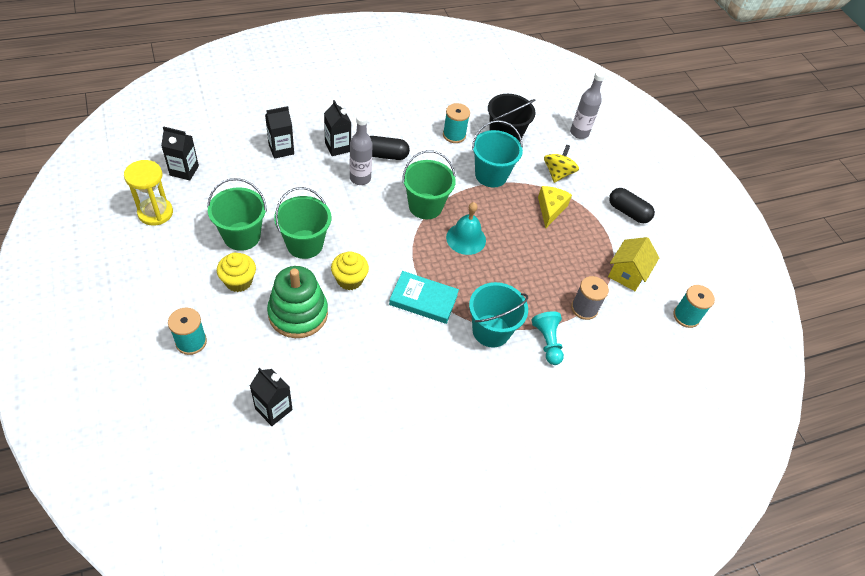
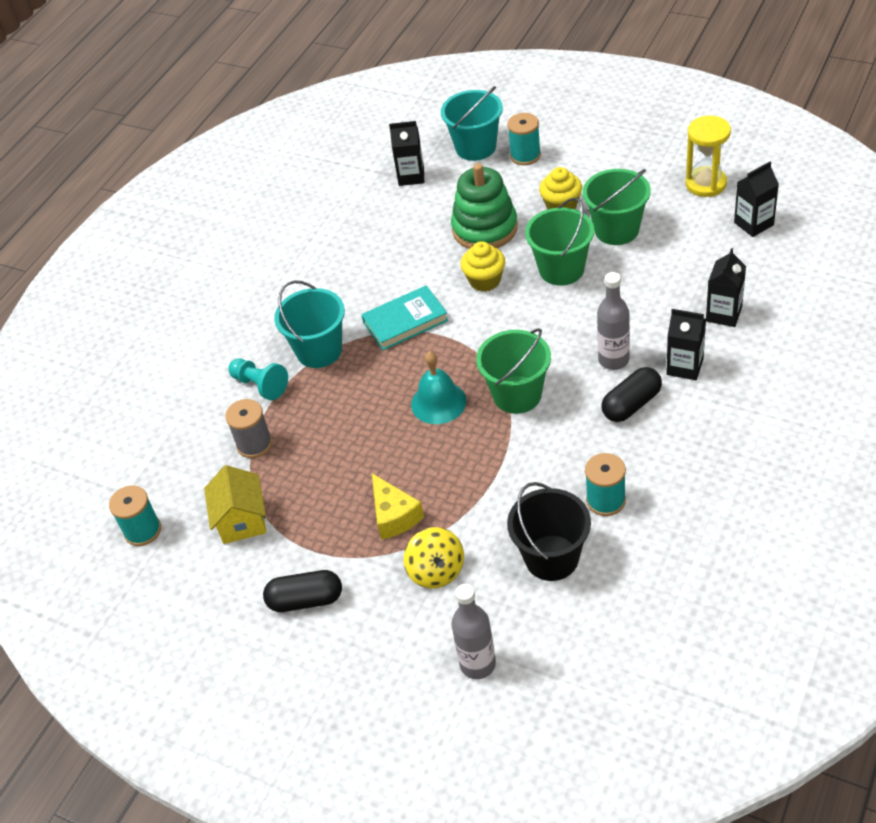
camera: 150 degrees right, 5 degrees down
(491, 175) = (502, 492): turquoise bucket -> turquoise bucket (475, 147)

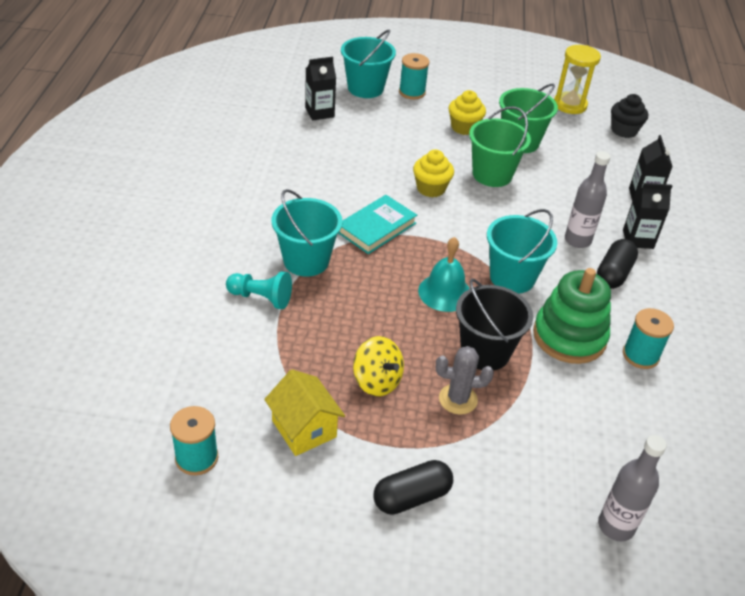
camera: 30 degrees left, 5 degrees down
(254, 444) = (281, 353): grey spool -> none
(394, 516) = (458, 399): yellow cheese -> grey cactus
(436, 571) = (526, 444): yellow spinning top -> yellow spinning top (377, 381)
(485, 228) = (408, 148): green stacking toy -> green stacking toy (569, 336)
(517, 395) = (512, 277): green bucket -> turquoise bucket
(551, 558) = (624, 413): black bucket -> black bucket (485, 352)
(753, 224) = (624, 130): black carton -> black cupcake

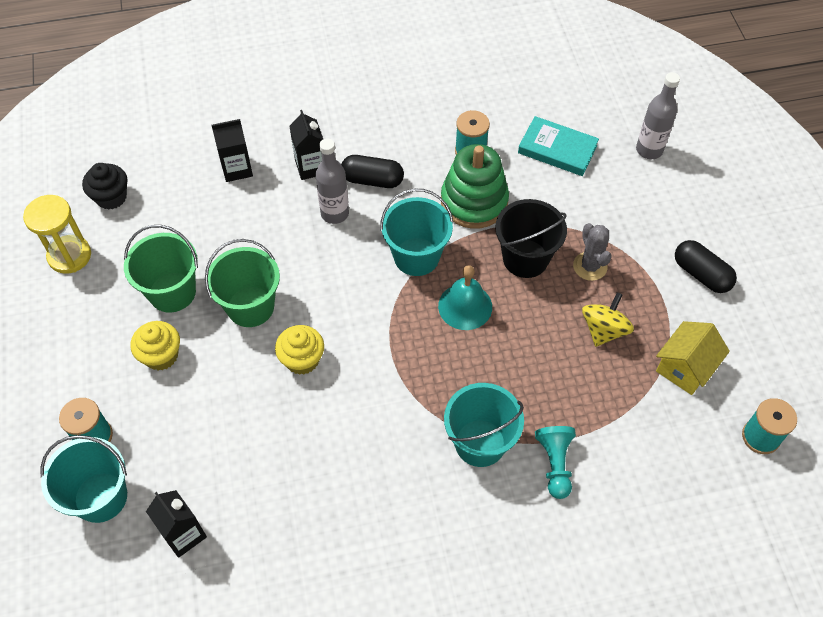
camera: 105 degrees left, 15 degrees up
(376, 228) = (395, 393): turquoise book -> turquoise book (557, 149)

